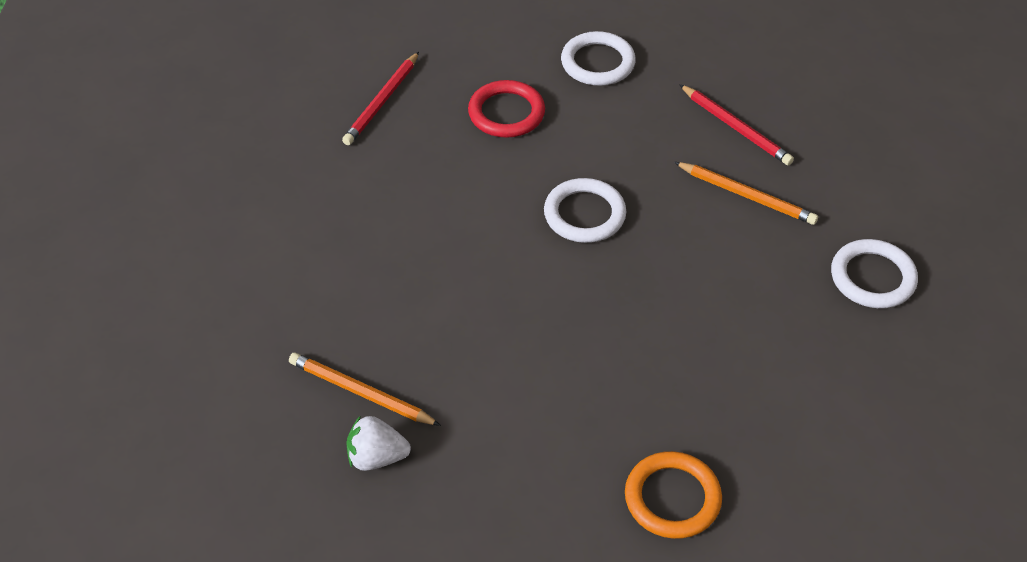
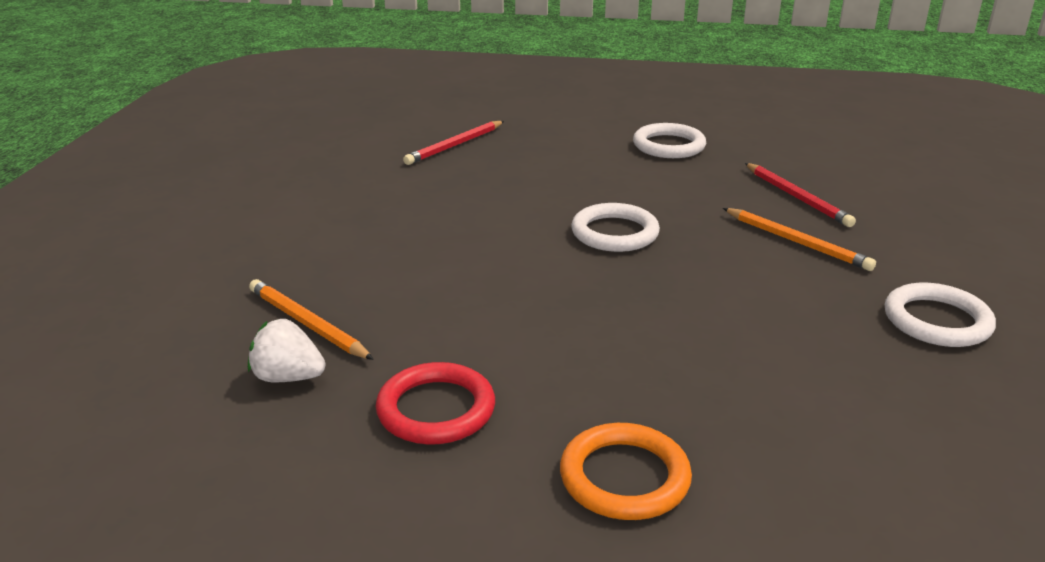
camera: 15 degrees right, 20 degrees down
(506, 113) = (567, 164): red ring -> red ring (436, 409)

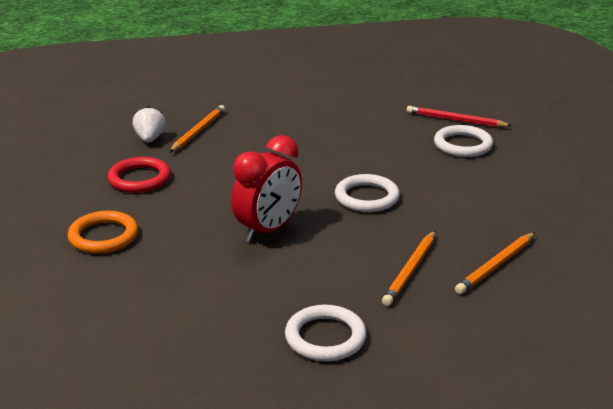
camera: 70 degrees right, 0 degrees up
(669, 146) = (545, 198): white ring -> white ring (462, 145)
(669, 315) = (268, 230): none -> red clock
(796, 197) = (496, 265): red pencil -> orange pencil

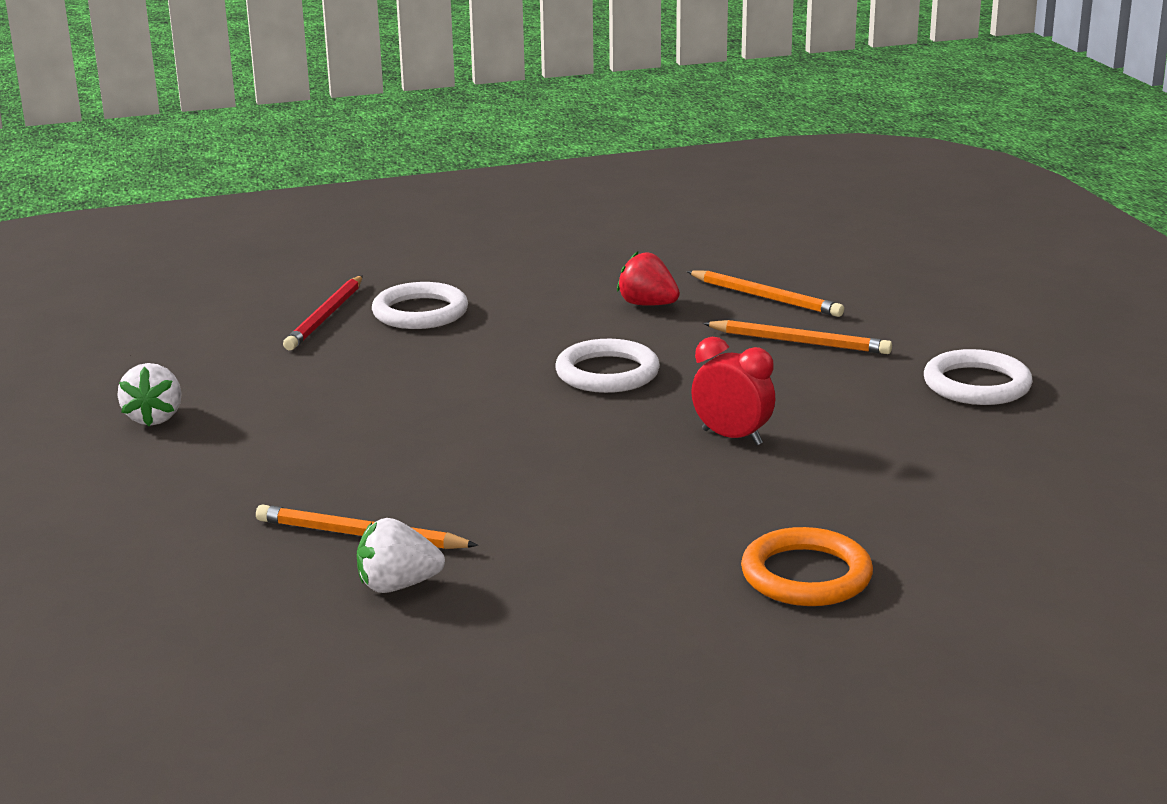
camera: 95 degrees left, 5 degrees down
(139, 179) = (582, 571): red ring -> none
(268, 230) = (732, 437): red clock -> red clock, size x0.65
(331, 87) = (154, 418): none -> white strawberry
(479, 217) = (647, 304): none -> red strawberry

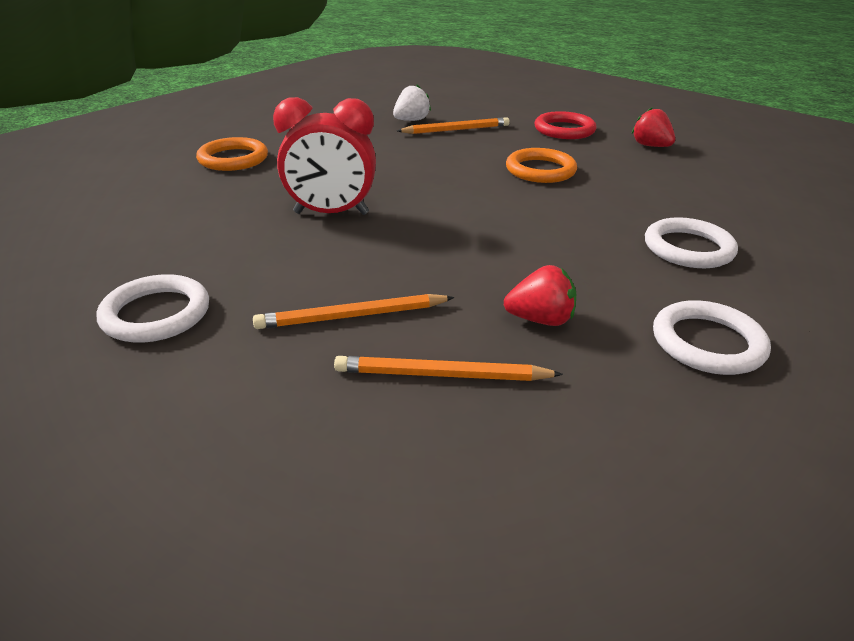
camera: 145 degrees right, 10 degrees up
(154, 418) = (650, 146): white strawberry -> red strawberry
(196, 482) = (564, 130): none -> red ring
(325, 316) = (734, 224): red pencil -> none
(383, 424) = (540, 170): none -> orange ring
(607, 373) = (470, 236): white ring -> white ring (707, 343)
(732, 437) = (331, 213): red clock -> red clock, size x1.53

